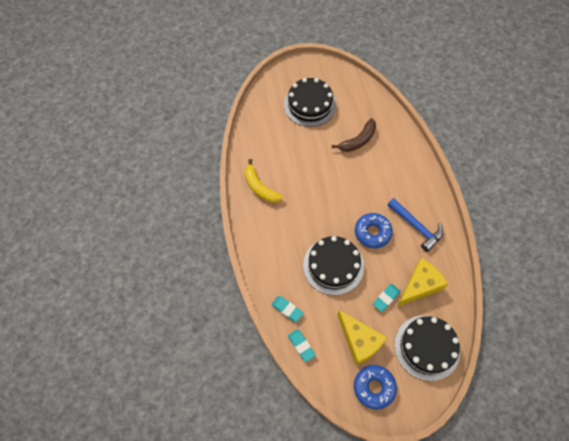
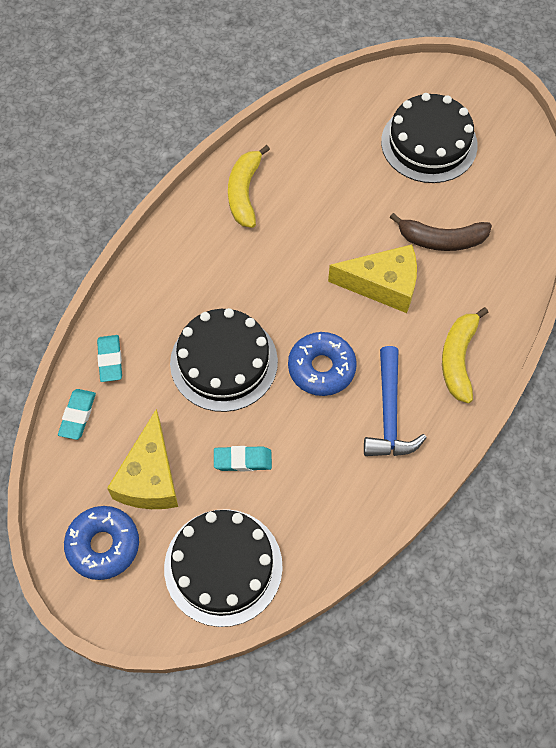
camera: 45 degrees right, 0 degrees up
(416, 182) = (458, 359): none -> yellow banana
(419, 286) = (304, 487): yellow cheese -> yellow cheese (383, 285)

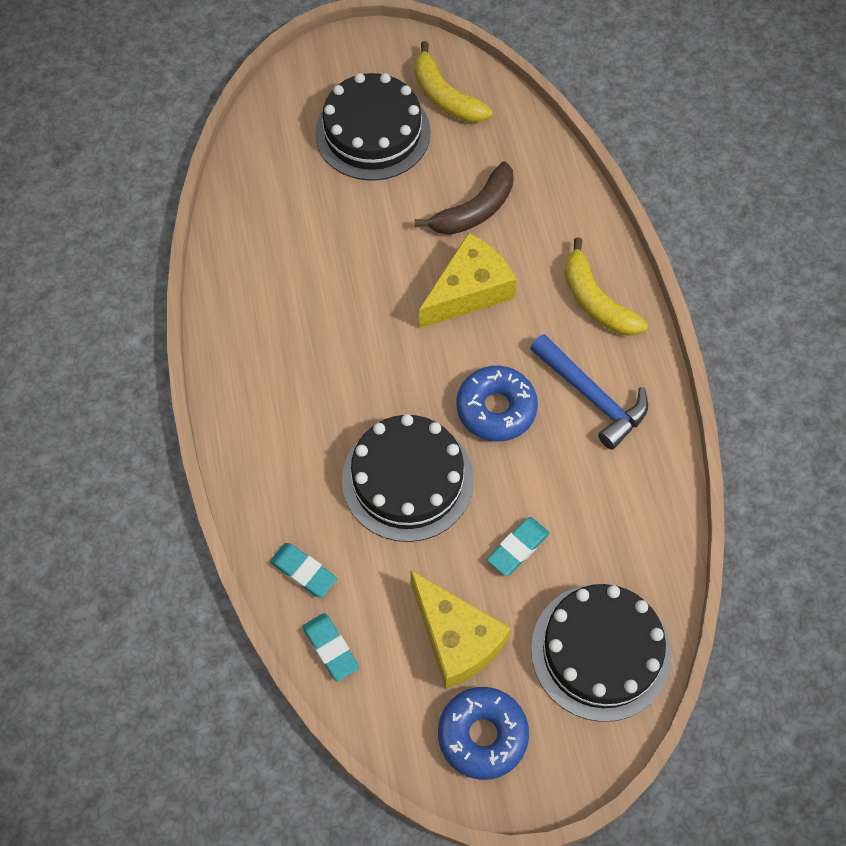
camera: 45 degrees left, 0 degrees up
(244, 192) = (256, 312): yellow banana -> yellow banana (445, 96)

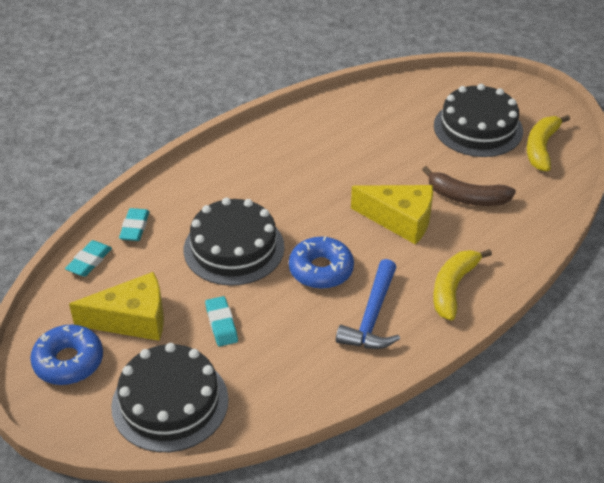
camera: 60 degrees right, 20 degrees down
(456, 639) = (132, 319): yellow cheese -> yellow cheese turned 120 degrees counterclockwise
(518, 548) = (221, 324): turquoise eraser -> turquoise eraser turned 60 degrees clockwise

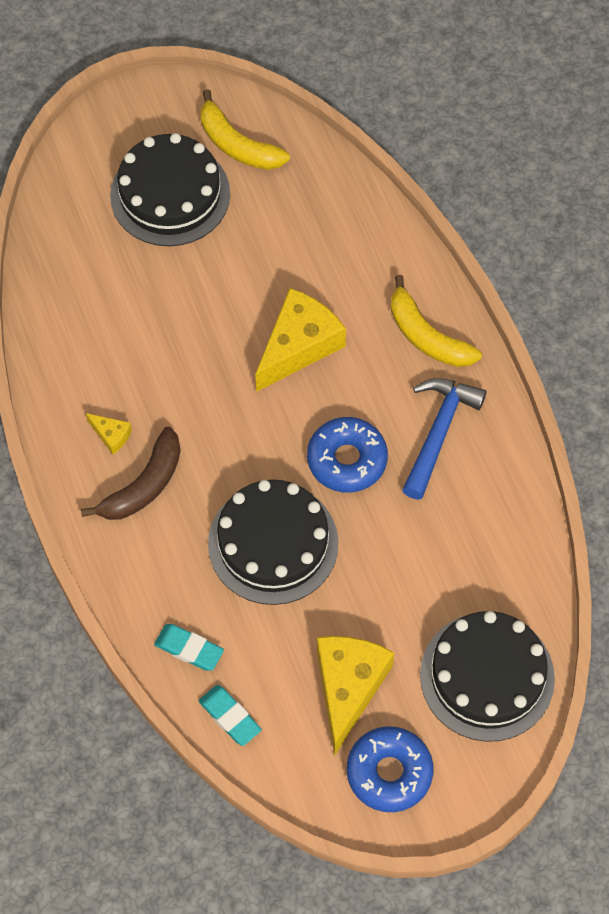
camera: 70 degrees left, 20 degrees up
(221, 324) = (392, 592): turquoise eraser -> none
(279, 150) = (111, 435): none -> yellow cheese
(372, 316) = (438, 433): blue hammer -> blue hammer turned 105 degrees counterclockwise
(466, 197) = (289, 261): brown banana -> brown banana (143, 485)

